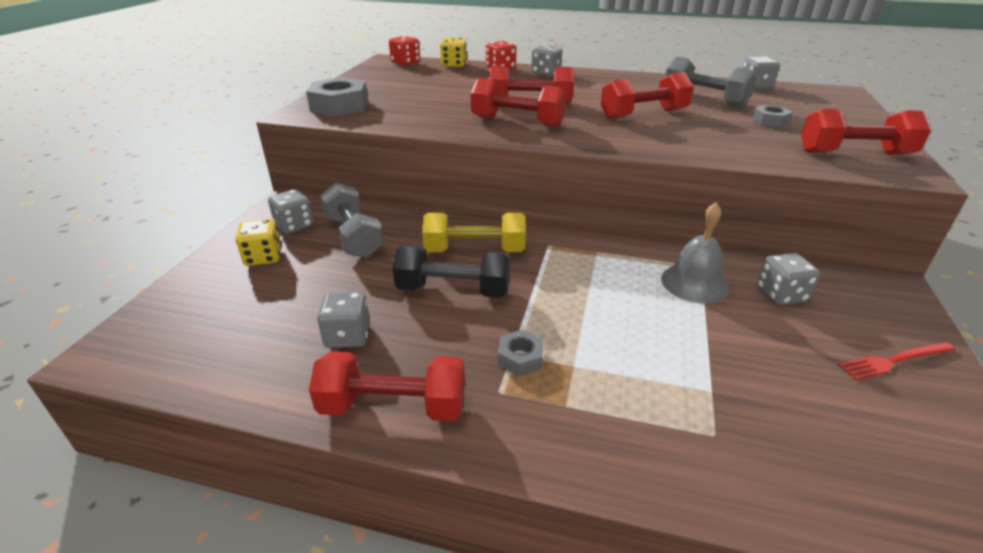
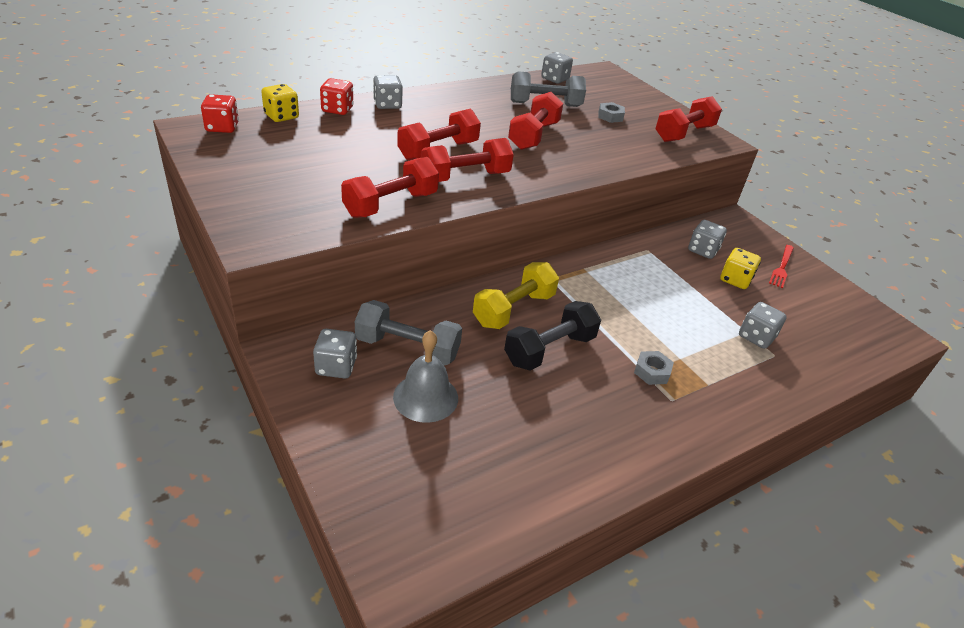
camera: 50 degrees left, 5 degrees up
(263, 257) = (367, 411): yellow dice -> yellow dice (735, 280)
(339, 106) = (276, 216): grey nut -> none
(348, 336) = (543, 427): grey dice -> grey dice (756, 337)
(393, 406) = (640, 449): red dumbbell -> red dumbbell (391, 204)
(694, 283) = (660, 264): grey bell -> grey bell (425, 397)

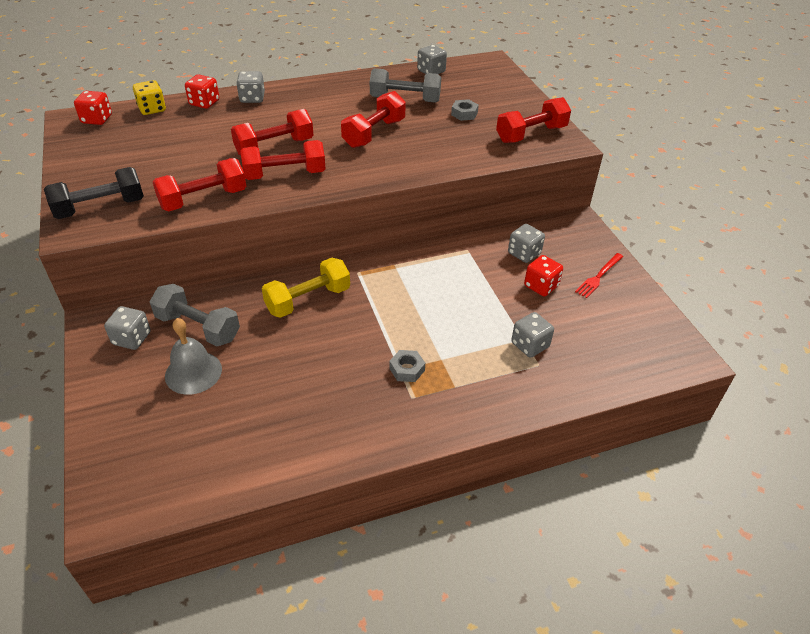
camera: 15 degrees right, 5 degrees up
(550, 350) = (322, 340): black dumbbell -> black dumbbell (100, 208)
(735, 280) = (541, 286): yellow dice -> red dice

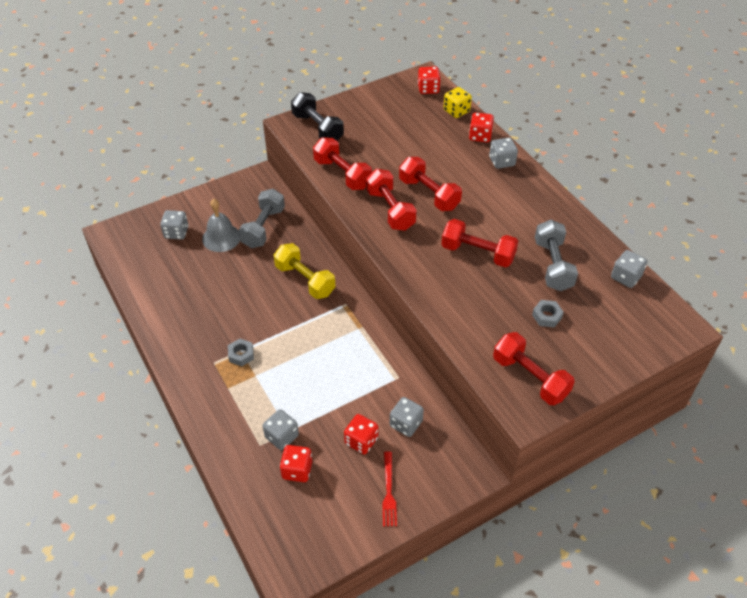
camera: 80 degrees right, 5 degrees up
(132, 338) = (247, 199): grey dice -> grey dice (176, 232)
(573, 337) = (297, 470): none -> red dice
(599, 276) = (388, 491): red fork -> red fork turned 120 degrees counterclockwise

